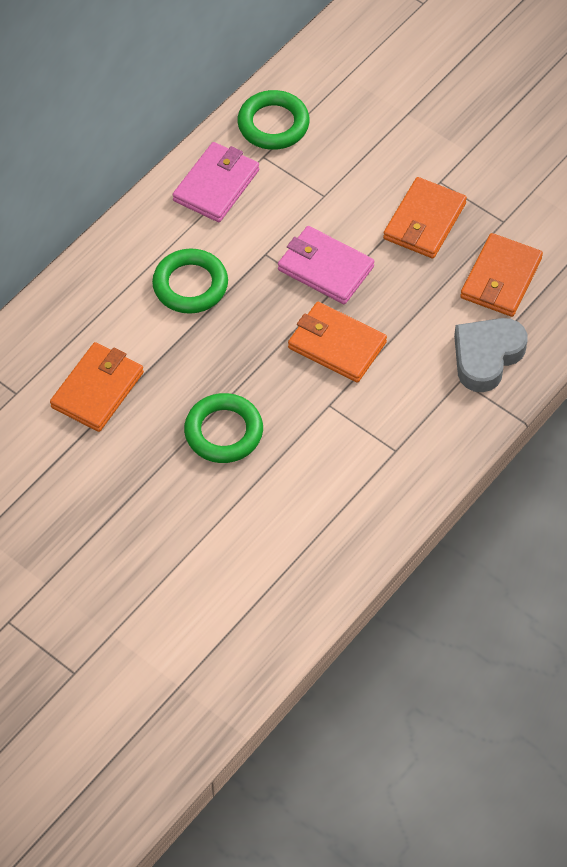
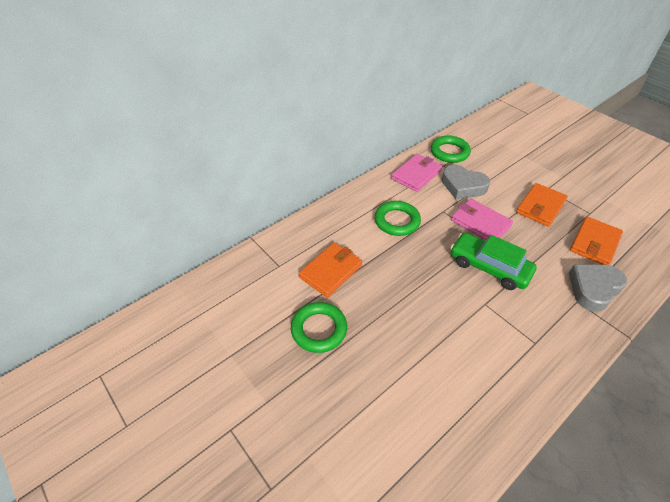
camera: 10 degrees right, 10 degrees down
(223, 432) = (411, 310): green ring -> green ring (319, 329)
(297, 198) = (463, 186): none -> grey heart
(336, 345) = (489, 267): orange wallet -> green car

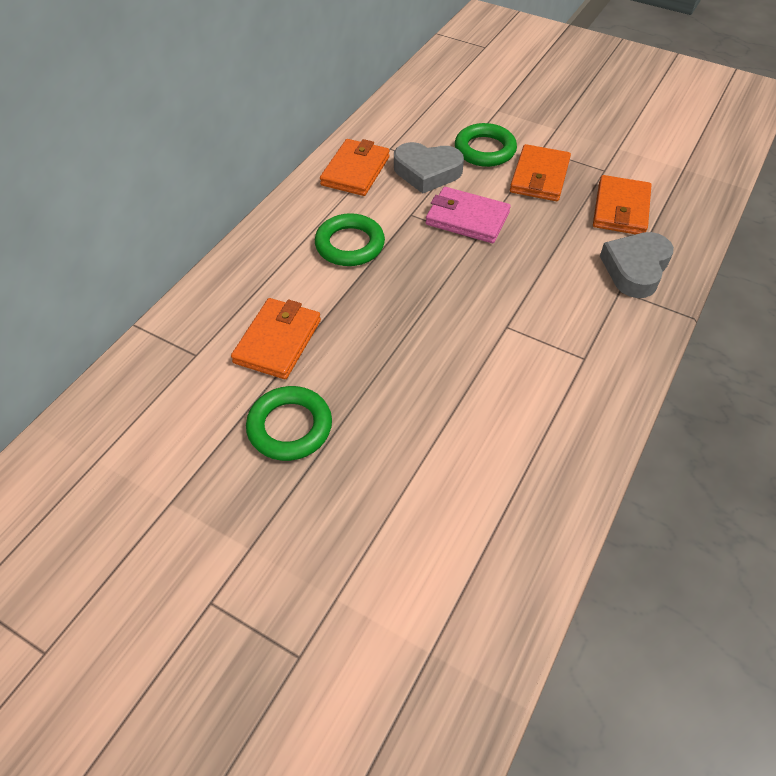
camera: 20 degrees left, 5 degrees up
(416, 175) = (355, 171): pink wallet -> orange wallet
(449, 152) = (392, 127): green ring -> green ring (484, 150)
(489, 267) = (497, 276): green car -> none

